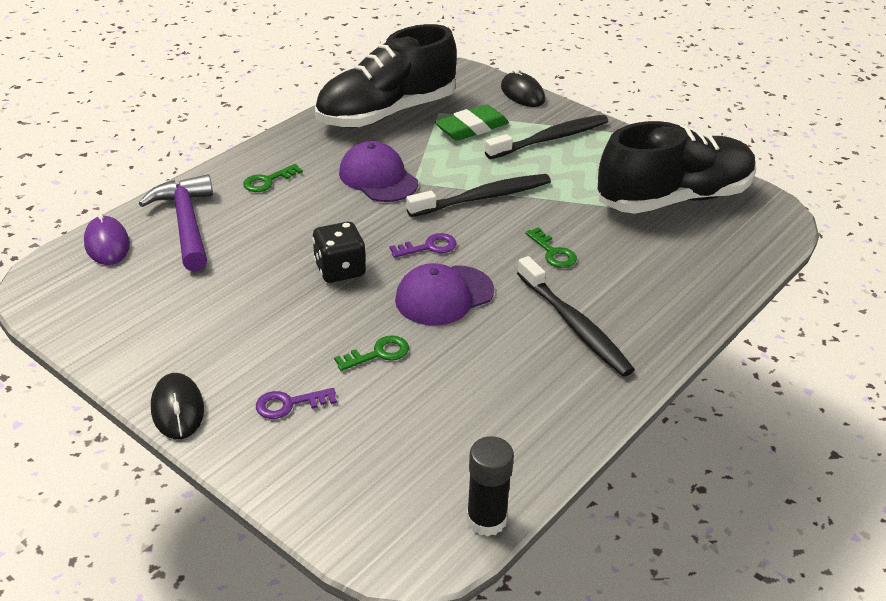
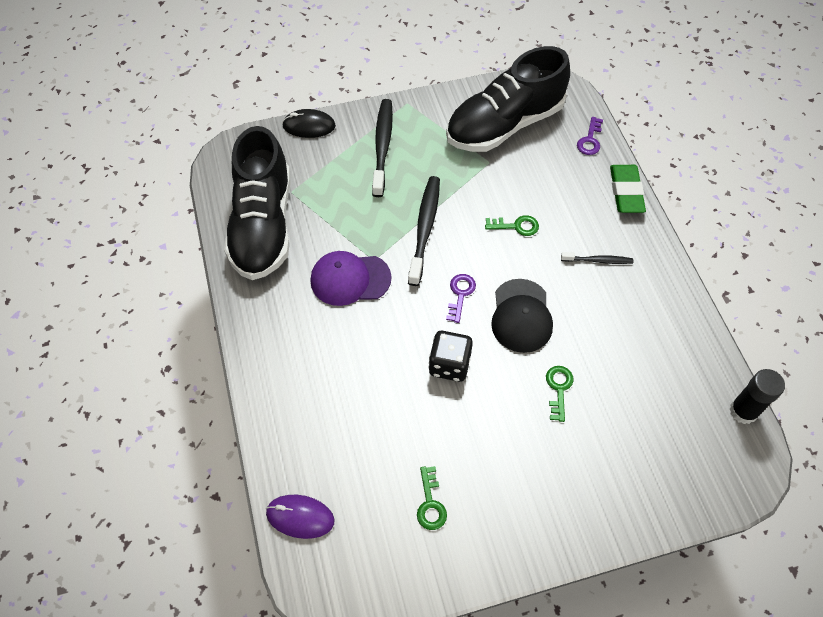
camera: 55 degrees left, 20 degrees up
(177, 409) = (543, 548): black mouse -> none
(186, 223) = (314, 443): purple hammer -> none
(268, 181) = (296, 356): green key -> green key (430, 503)
(289, 404) = (579, 471): purple key -> purple key (590, 140)
(444, 296) = (521, 316): purple cap -> black cap
(472, 128) = (330, 184): green eraser -> green eraser (626, 192)
(575, 325) = (598, 260): black toothbrush -> black toothbrush, size x0.54
(674, 198) = (504, 125): black shoe -> black shoe turned 135 degrees counterclockwise

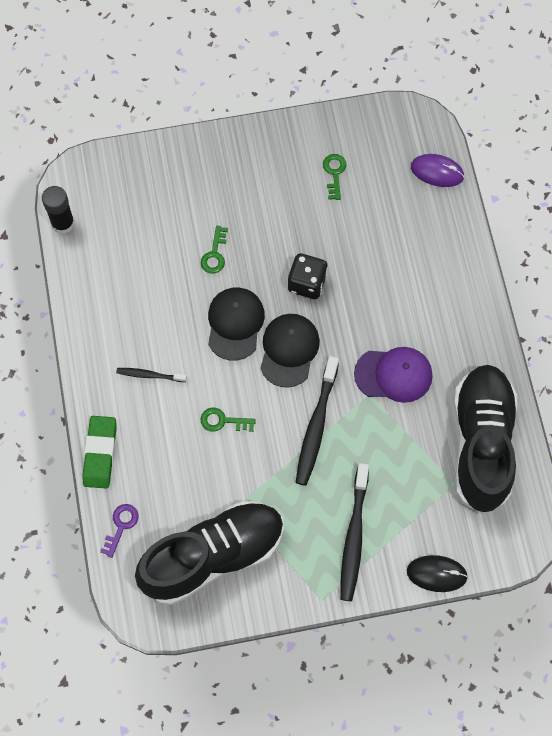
camera: 175 degrees left, 10 degrees up
(460, 294) = (289, 350): purple key -> black cap

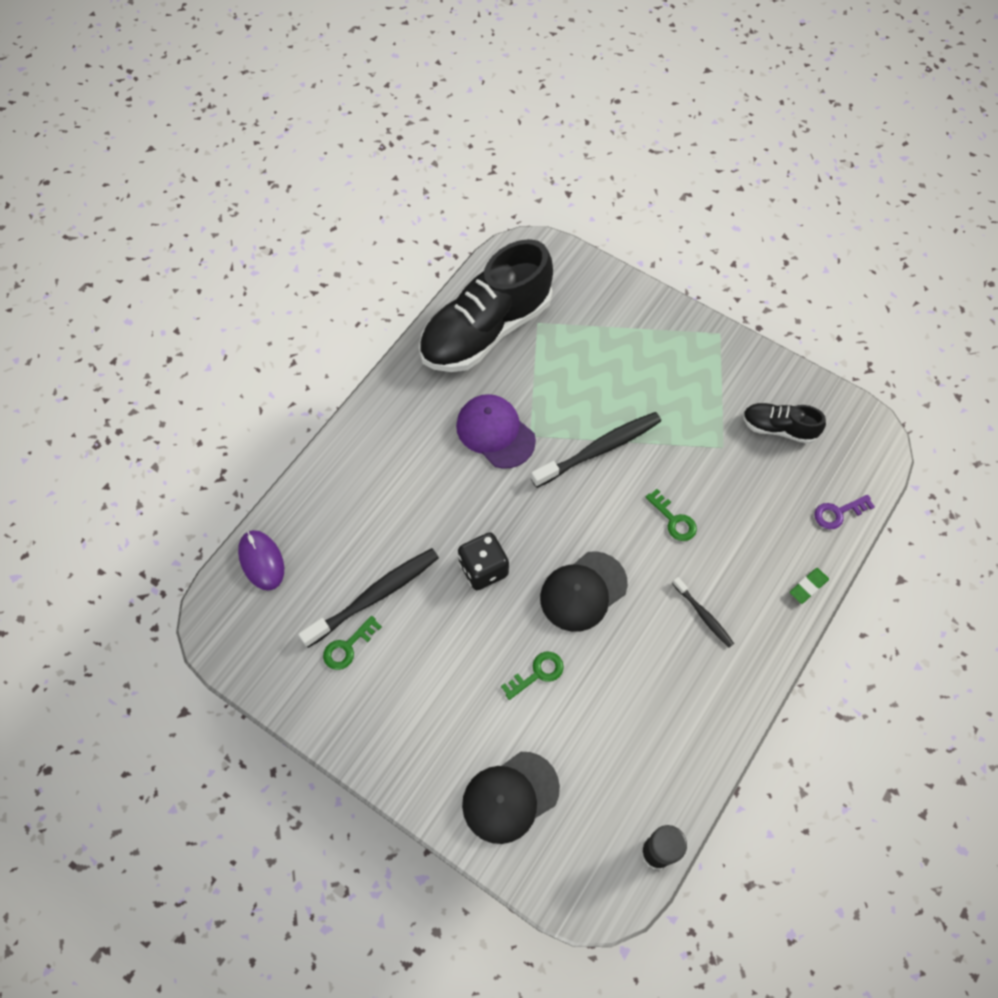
camera: 135 degrees left, 5 degrees down
(100, 453) = (808, 587): green eraser -> green eraser, size x0.54
(213, 556) = (778, 428): black shoe -> black shoe, size x0.47
(289, 350) = (559, 527): black cap -> black cap (510, 797)
(354, 537) = (652, 351): black toothbrush -> black toothbrush (375, 596)
(436, 574) = (616, 281): black mouse -> none

